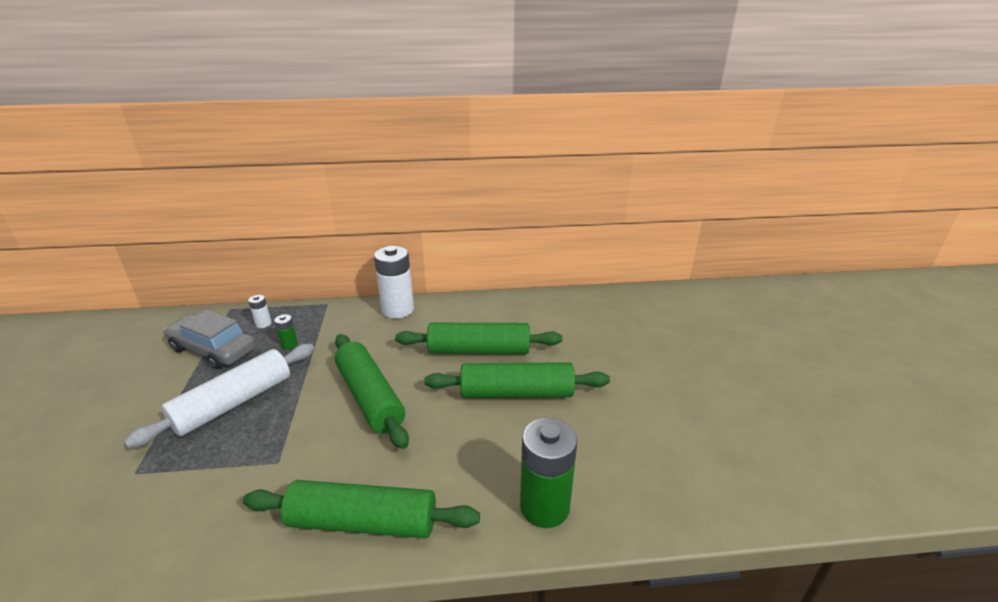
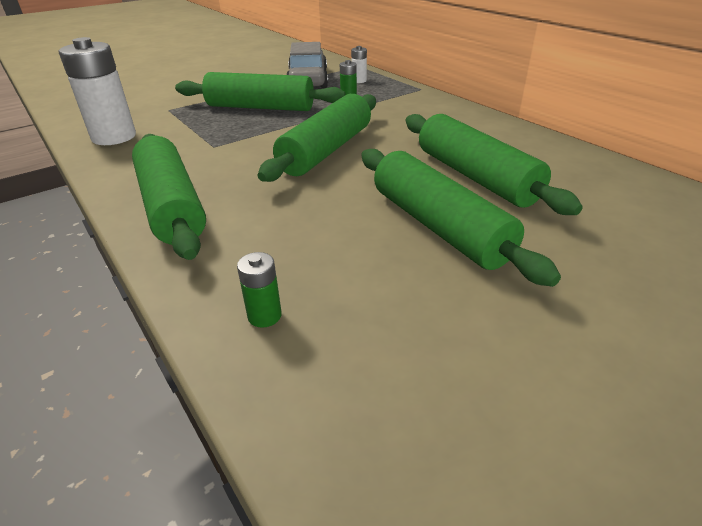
camera: 60 degrees right, 5 degrees up
(234, 403) = (260, 107): white rolling pin -> green rolling pin
(398, 310) = (465, 115): white battery -> white battery (114, 137)
(544, 507) = (264, 316): green battery -> green battery, size x0.45

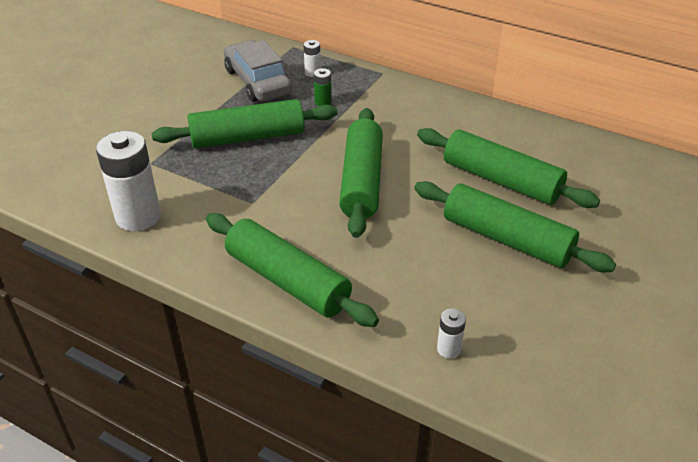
camera: 25 degrees left, 5 degrees up
(264, 316) = (448, 349): green battery -> white battery

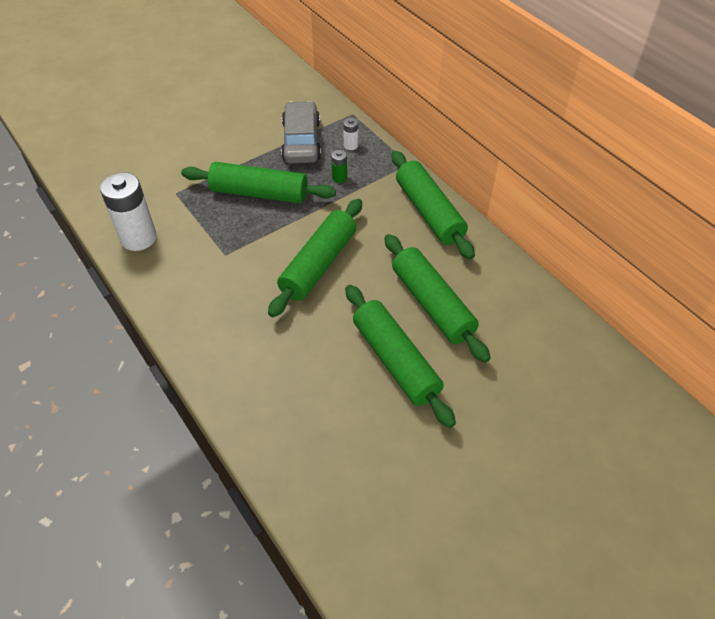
camera: 25 degrees right, 10 degrees up
(287, 281) = (205, 333): green rolling pin -> green rolling pin (429, 212)
(448, 349) = (281, 438): white battery -> none

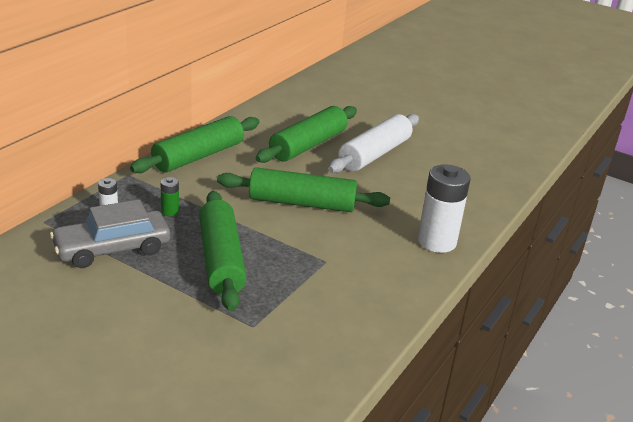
camera: 115 degrees left, 20 degrees down
(138, 238) = (344, 331): white battery -> white battery (437, 241)
(395, 361) = (374, 154): green rolling pin -> white rolling pin

